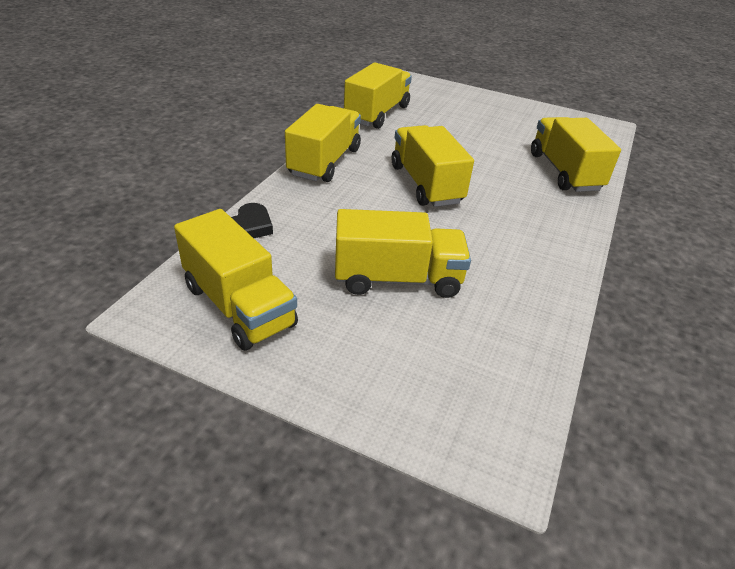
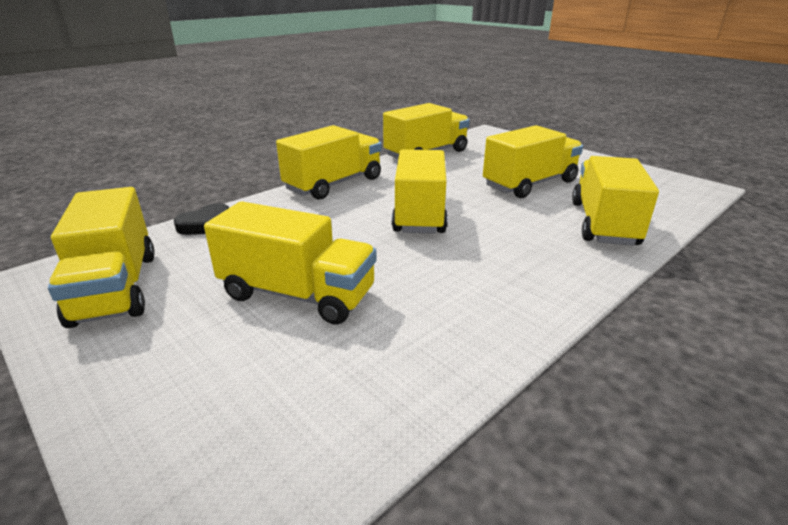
camera: 25 degrees right, 10 degrees down
(487, 139) = (529, 184): none -> yellow truck

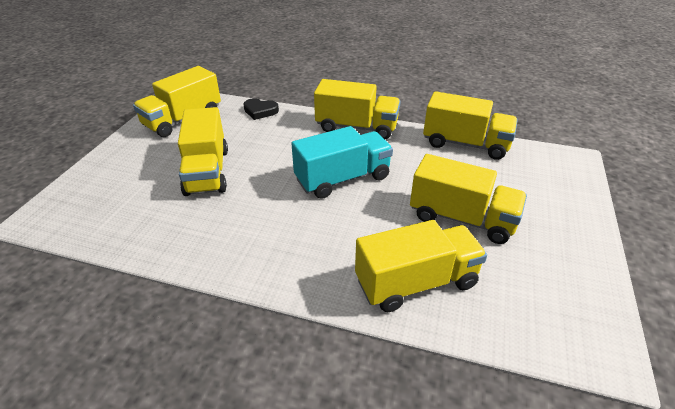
camera: 60 degrees right, 10 degrees up
(419, 214) = (342, 179): yellow truck -> turquoise truck

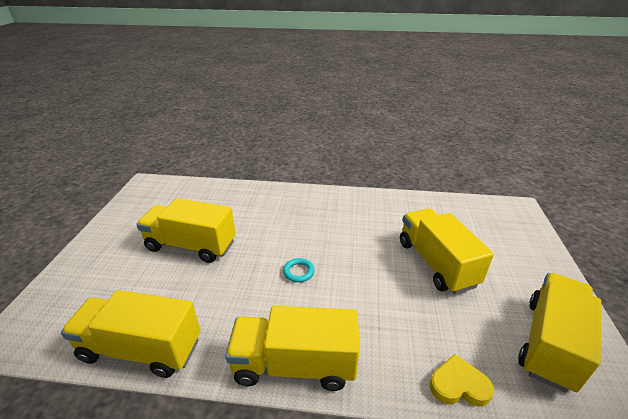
camera: 170 degrees right, 5 degrees down
(260, 111) = (458, 385): black heart -> yellow heart
(342, 179) = (298, 272): turquoise truck -> turquoise ring
(416, 282) = (238, 202): yellow truck -> none

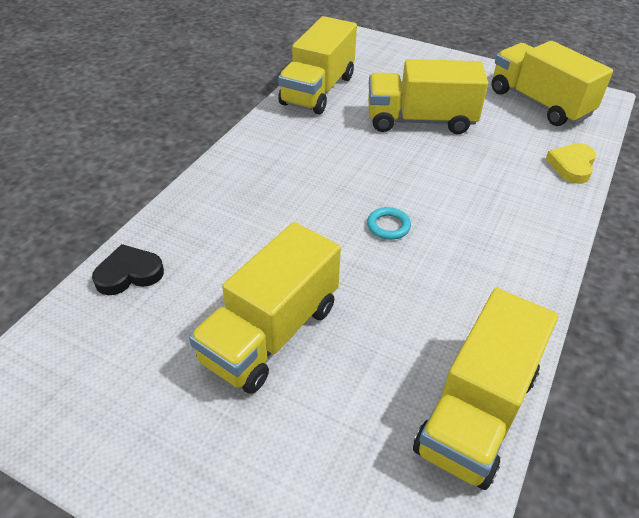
camera: 70 degrees left, 10 degrees up
(220, 191) = (129, 274): none -> black heart
(295, 365) = (531, 263): yellow truck -> yellow truck (318, 90)

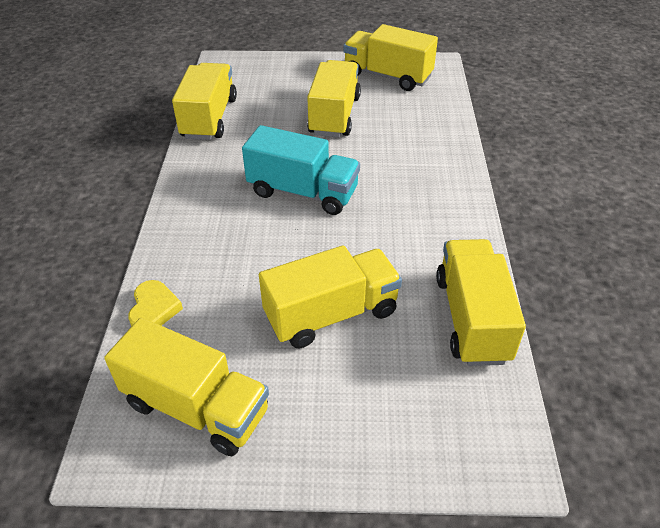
camera: 155 degrees right, 0 degrees up
(109, 395) = (387, 76): none -> yellow truck
(129, 274) = (440, 115): black heart -> none
(388, 226) = (303, 192): turquoise ring -> turquoise truck

